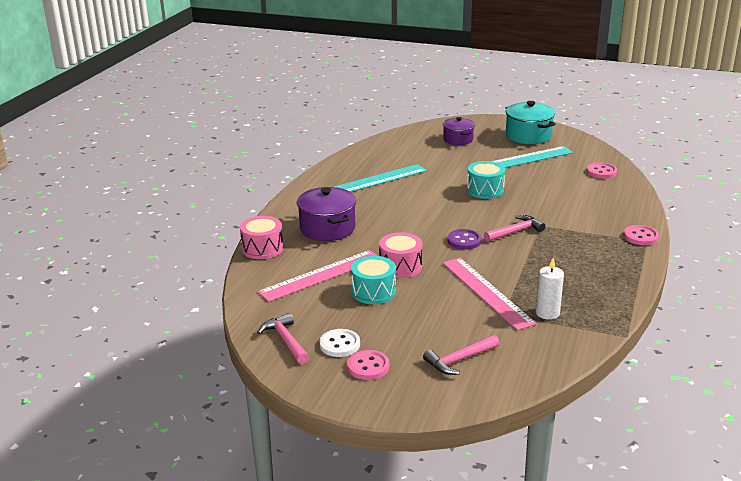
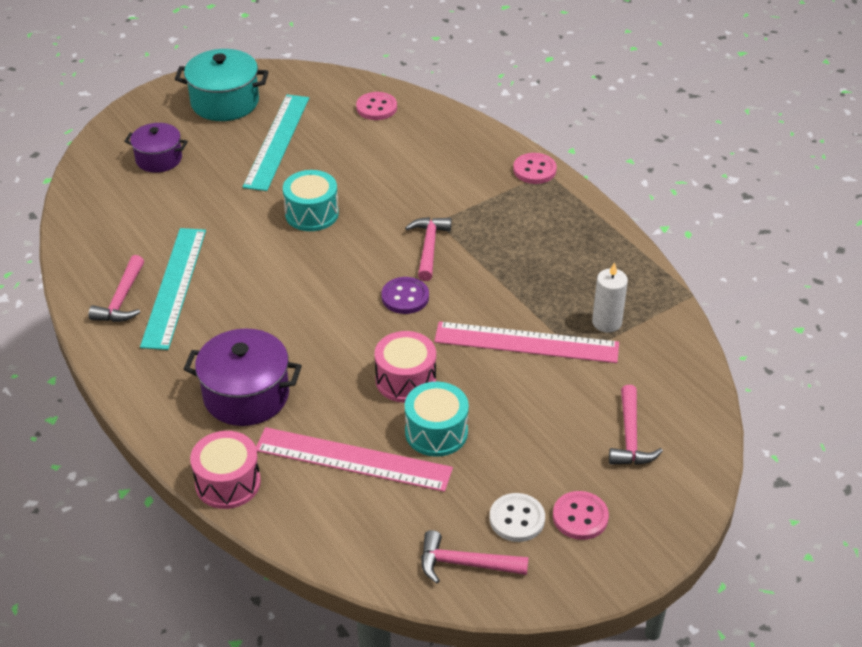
camera: 55 degrees left, 15 degrees up
(321, 275) = (353, 459): pink ruler -> pink ruler turned 75 degrees counterclockwise
(348, 173) = (122, 299): none -> pink hammer

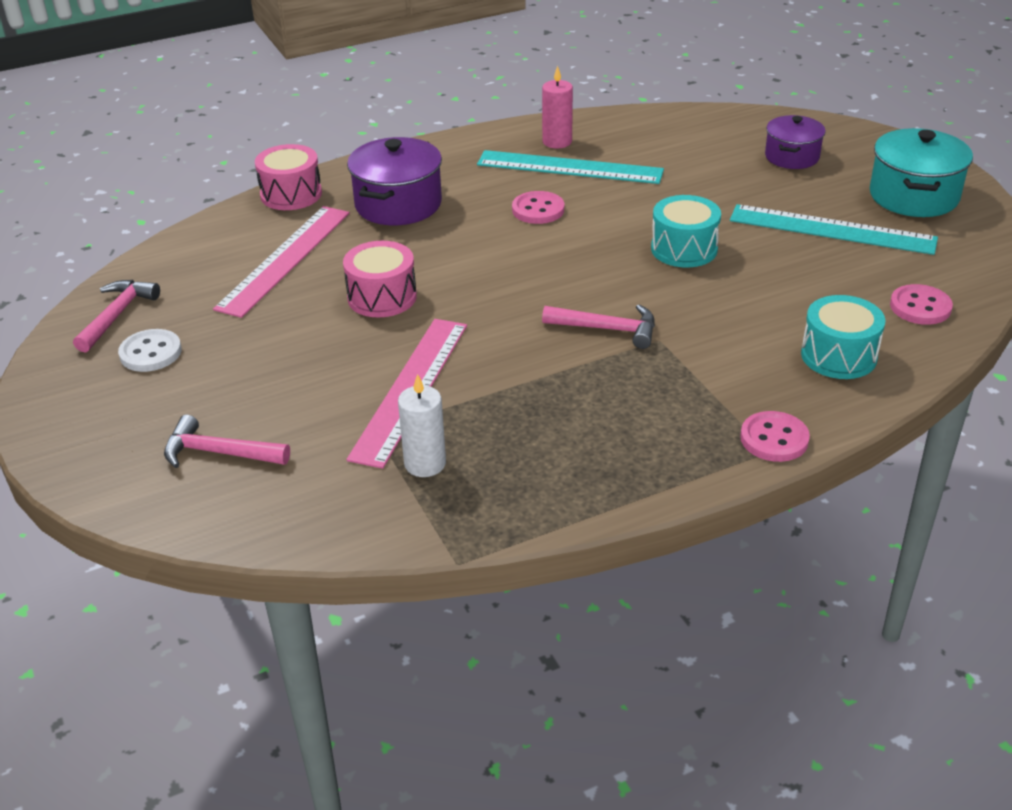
camera: 100 degrees right, 5 degrees down
(122, 299) = (557, 142): pink hammer -> pink candle
(405, 297) = (518, 305): purple button -> none
(436, 432) = (296, 311): turquoise drum -> turquoise drum (838, 356)
(580, 517) = (126, 396): pink button -> pink button (538, 210)

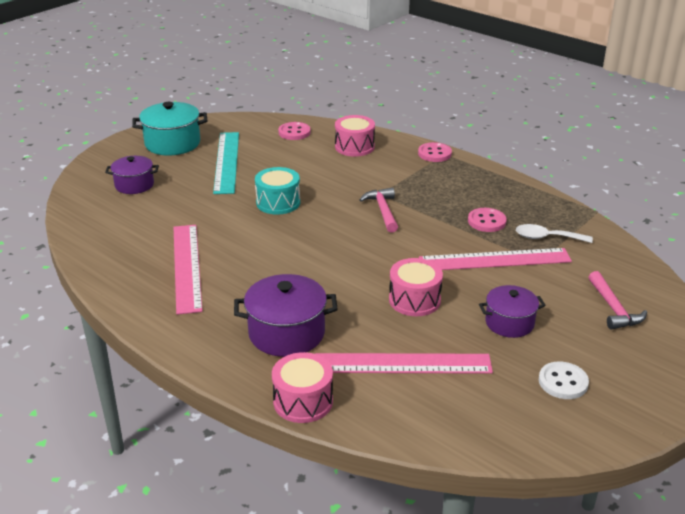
camera: 115 degrees left, 5 degrees down
(117, 315) = (541, 424): pink hammer -> none
(277, 352) = (509, 323): none -> purple pot
(425, 463) = (547, 237): white candle -> white spoon
(538, 210) = (259, 266): pink button -> pink button (486, 221)
(557, 142) = (144, 282): pink candle -> none
(569, 167) = (187, 267): turquoise ruler -> pink ruler
(838, 356) = (354, 147): turquoise drum -> pink drum

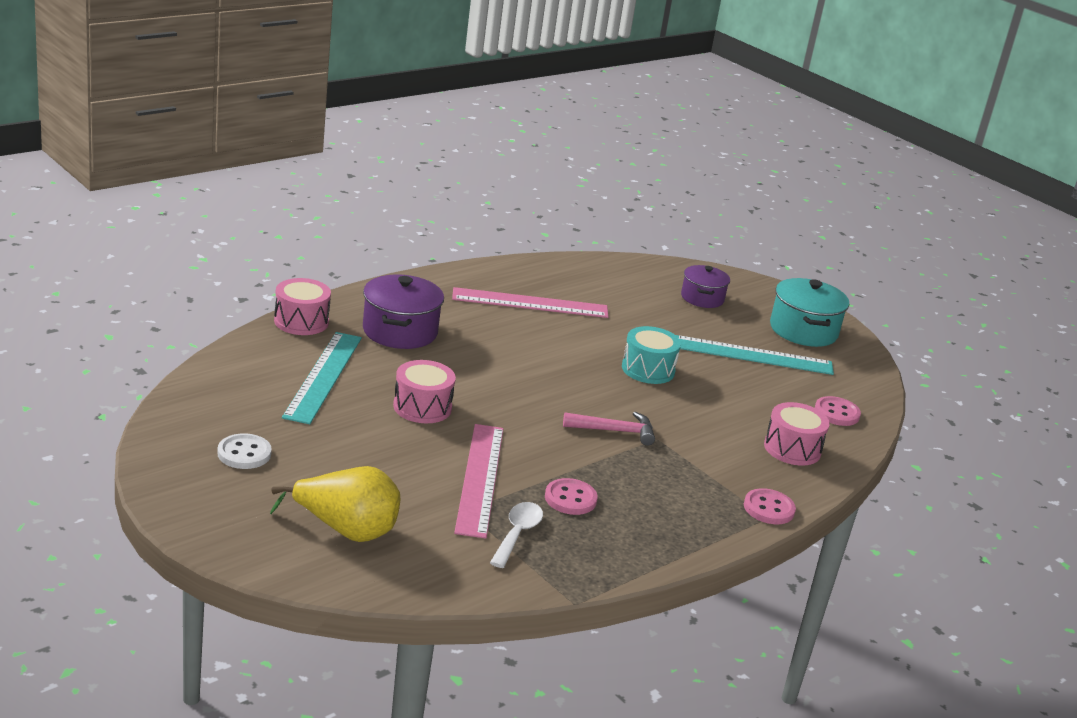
camera: 95 degrees right, 5 degrees down
(402, 363) = (323, 376): pink ruler -> turquoise ruler
(509, 323) = (355, 452): purple pot -> none
(613, 308) = (345, 531): pink hammer -> yellow pear

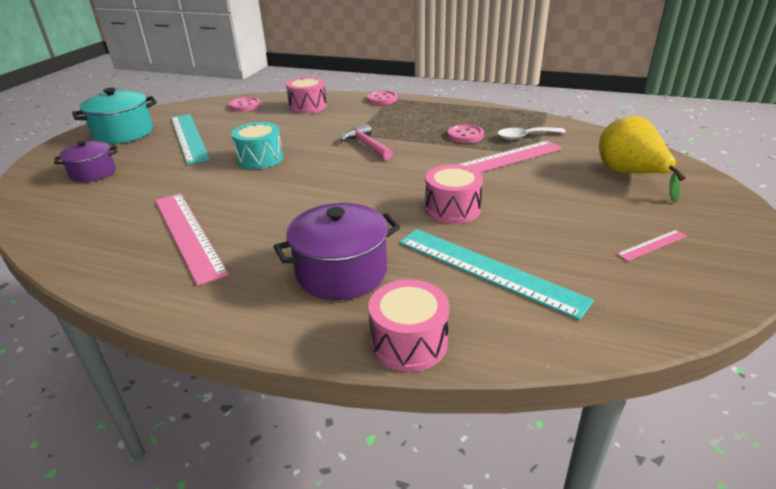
camera: 115 degrees left, 5 degrees up
(244, 453) = (652, 245): white button -> pink ruler
(323, 376) = (488, 270): turquoise ruler -> turquoise ruler turned 60 degrees clockwise

